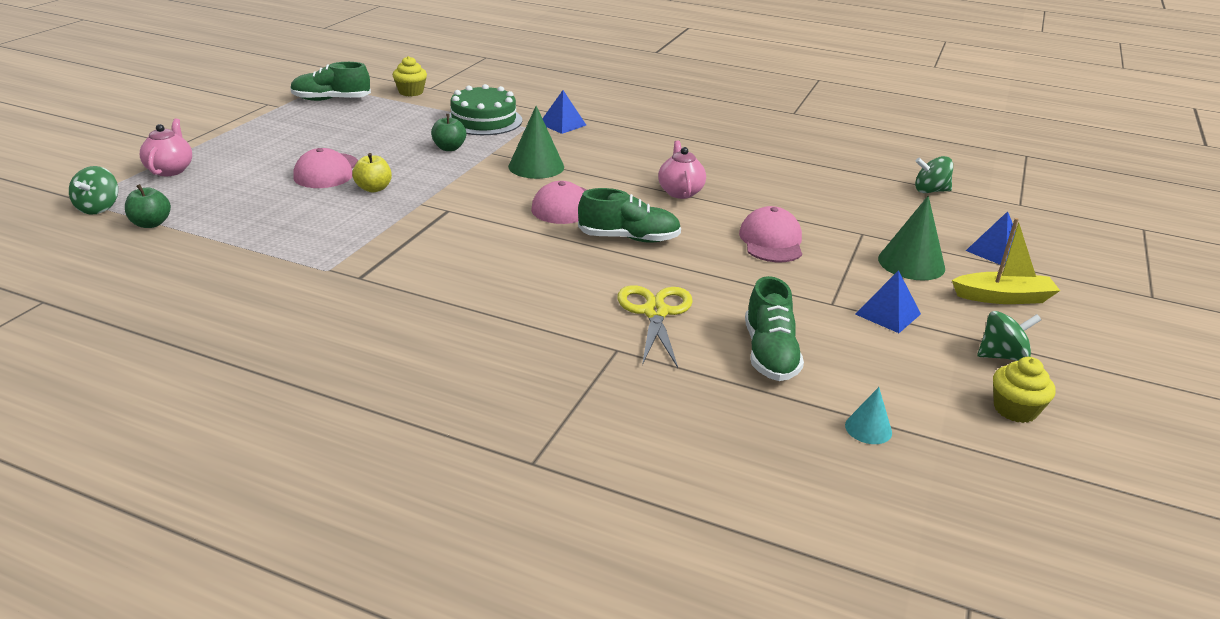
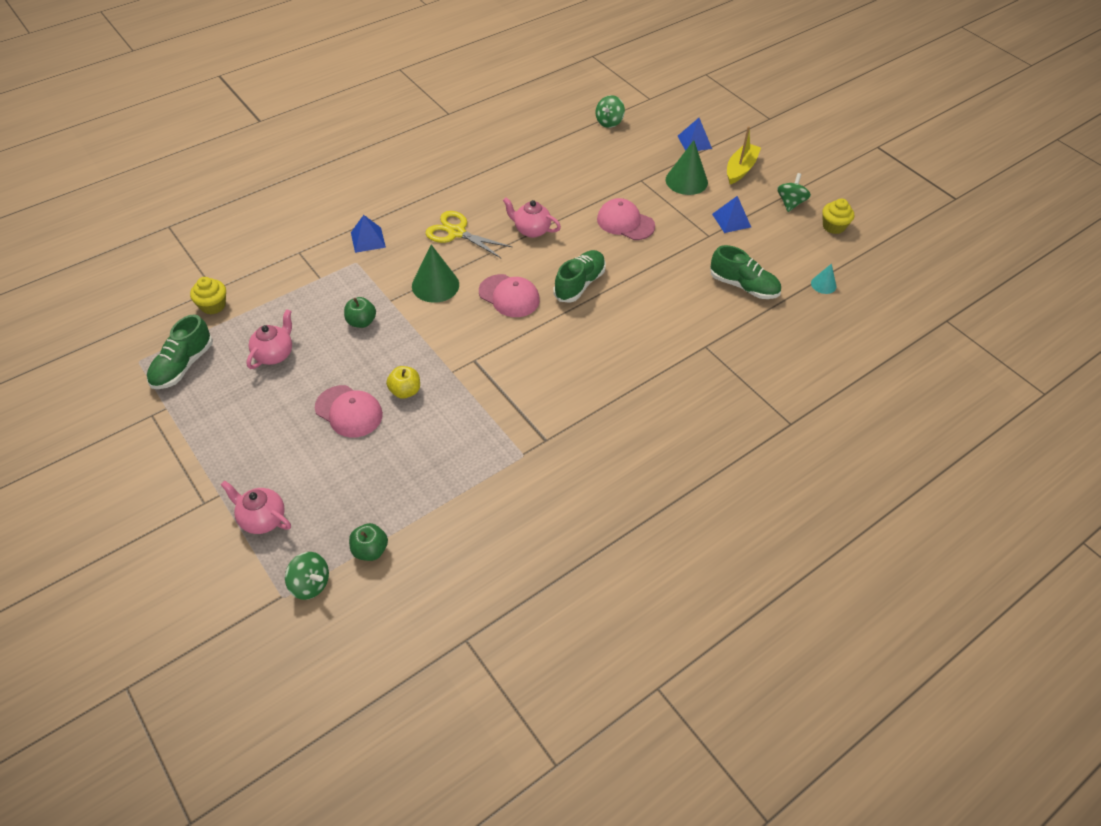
camera: 60 degrees left, 20 degrees up
(374, 126) = (274, 354): none -> pink teapot
(483, 120) = (320, 281): green cake -> none
(655, 312) = (676, 312): yellow scissors -> yellow scissors (456, 232)

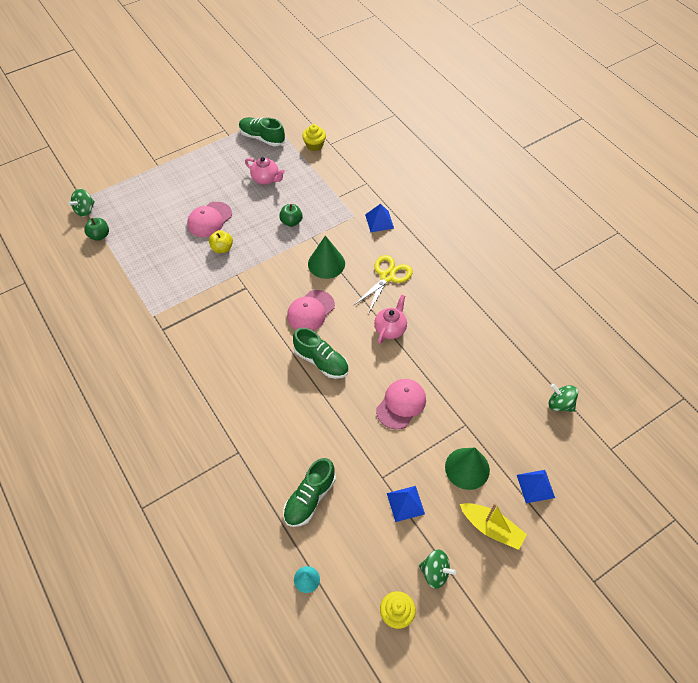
camera: 95 degrees right, 5 degrees up
(262, 519) = (135, 185): pink teapot -> none

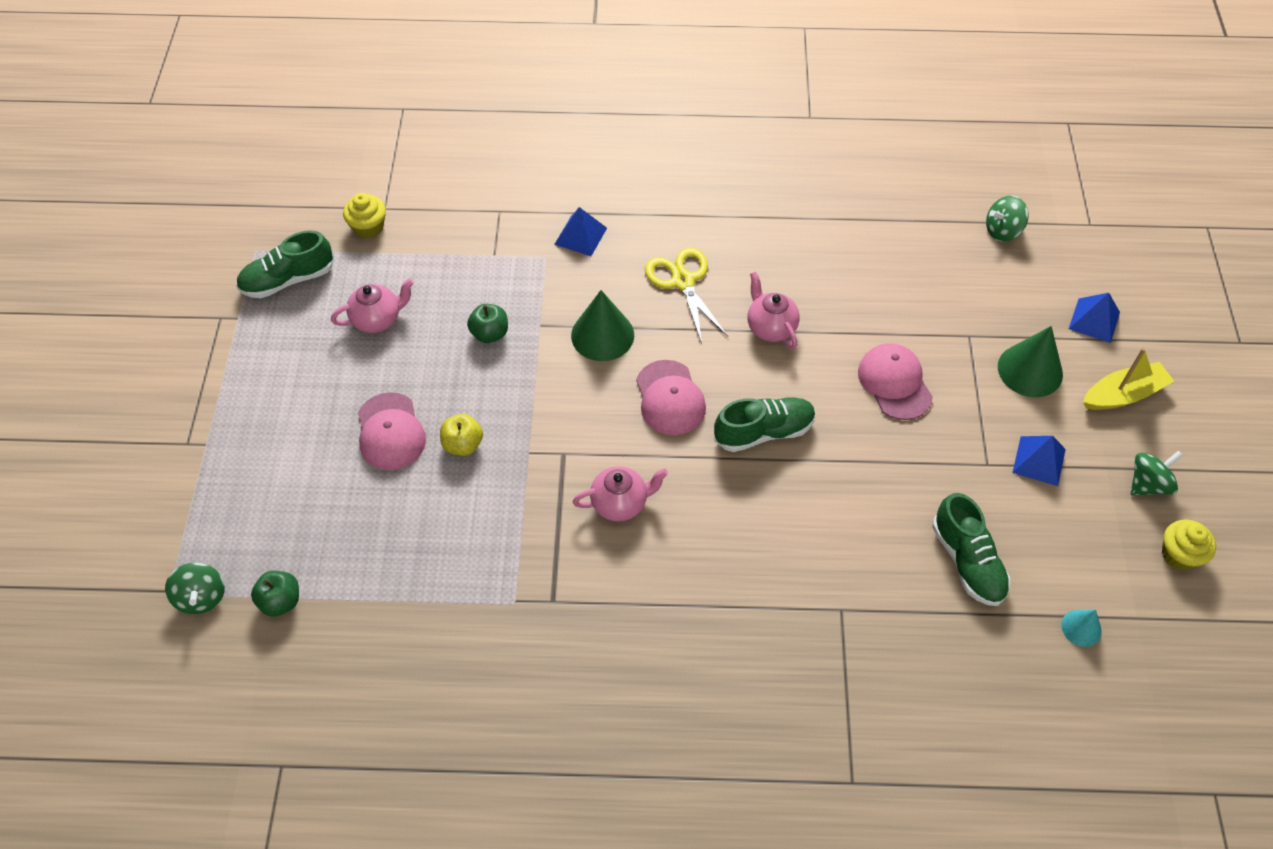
camera: 55 degrees left, 0 degrees up
(234, 325) = (620, 503): none -> pink teapot

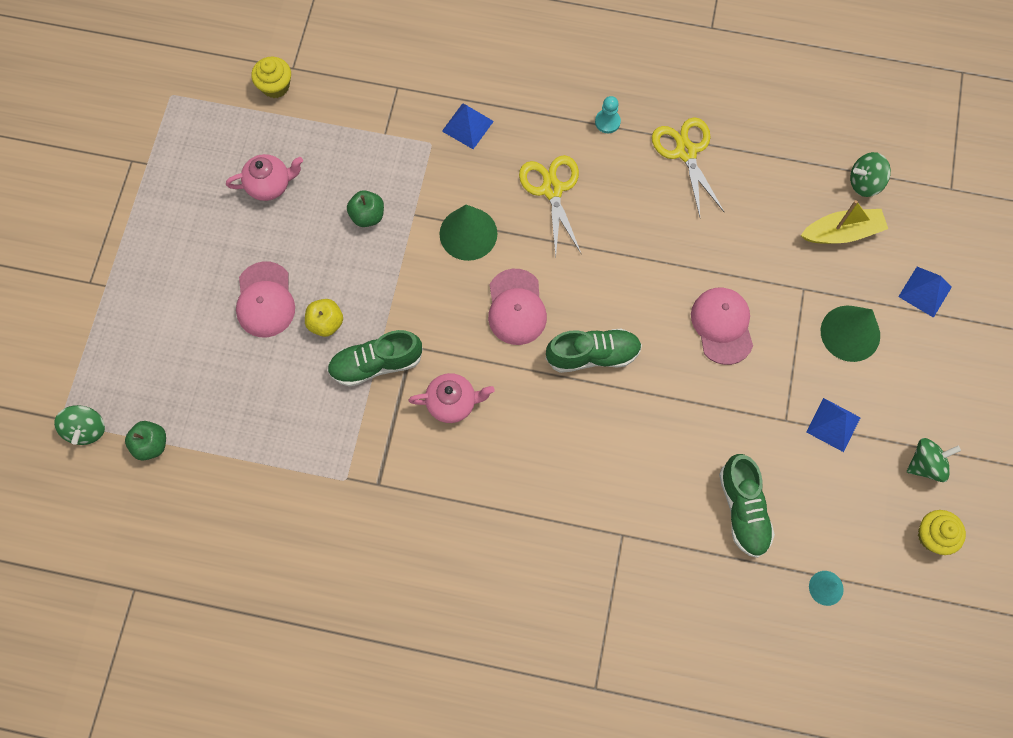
camera: 10 degrees right, 15 degrees up
(288, 280) = (196, 131): green shoe -> green shoe (376, 364)
(726, 212) = (607, 122): none -> turquoise pawn
(770, 327) = (622, 250): pink teapot -> none
(813, 228) = (686, 152): none -> yellow scissors
(1123, 394) = (929, 372): yellow boat -> yellow boat (842, 232)

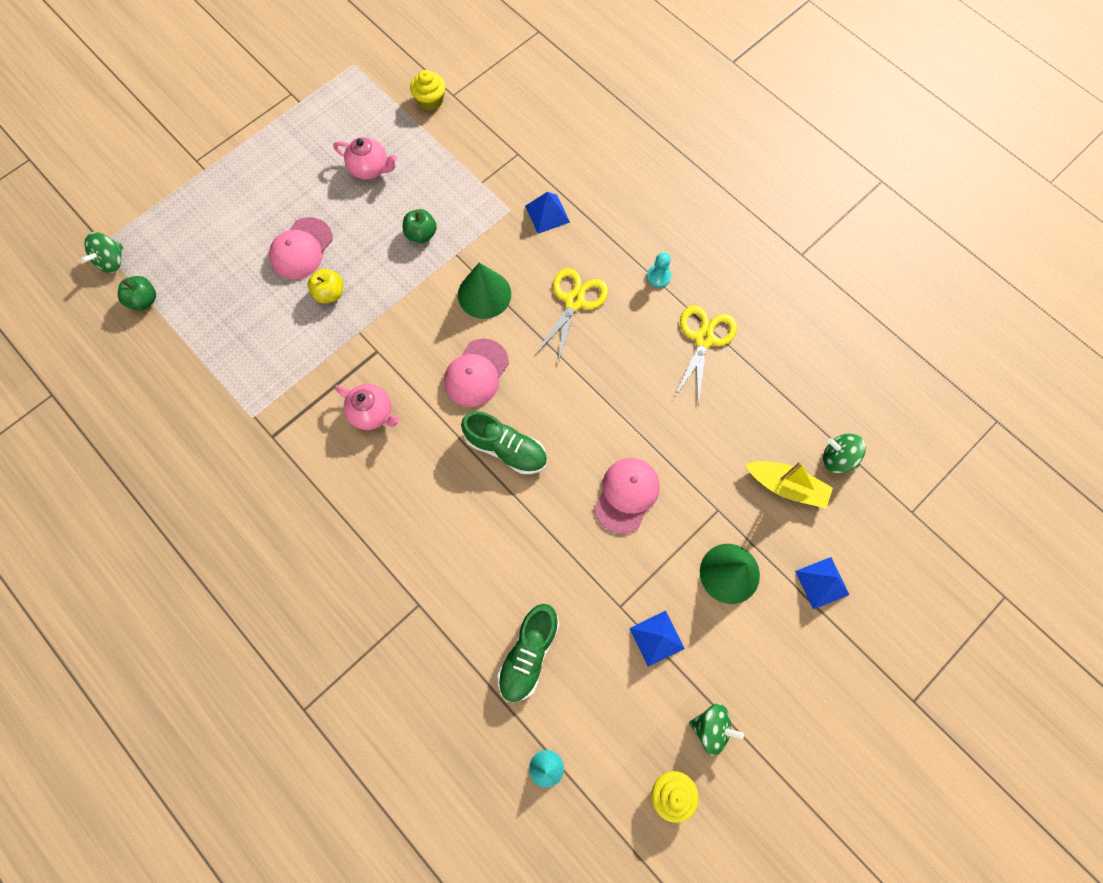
camera: 35 degrees right, 0 degrees up
(376, 364) = (341, 347): green shoe -> none

